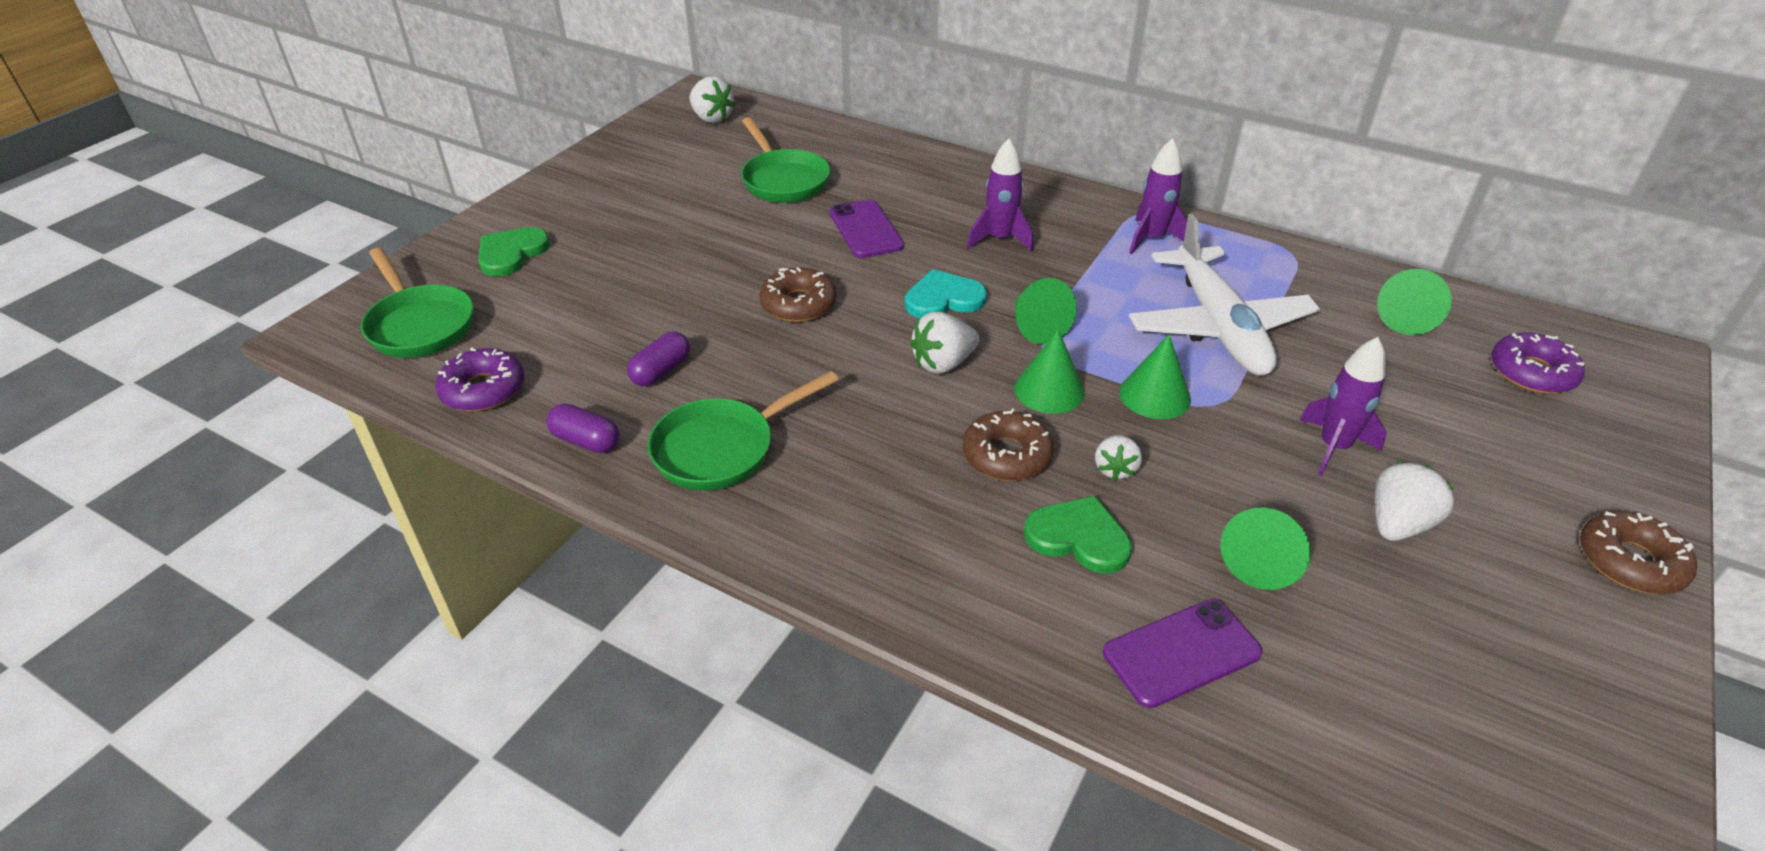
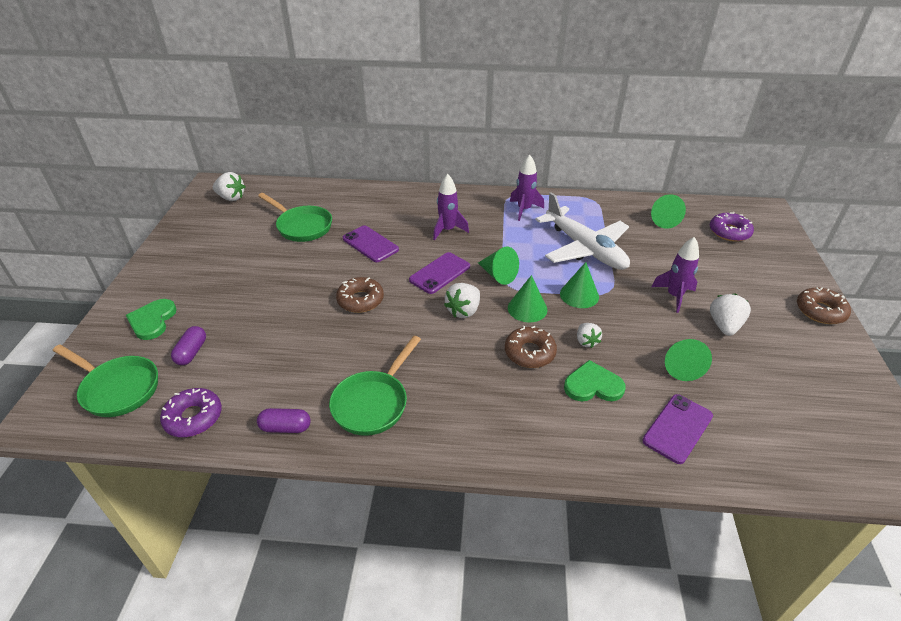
camera: 25 degrees left, 0 degrees up
(661, 371) = (304, 367): purple capsule -> purple capsule (192, 352)
(943, 299) = (440, 273): turquoise heart -> purple phone

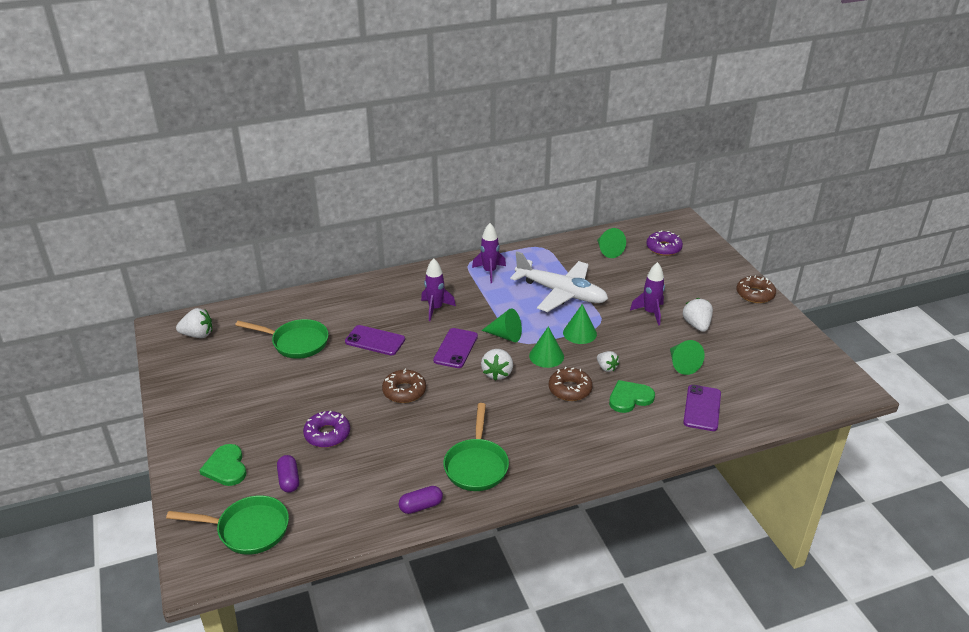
camera: 25 degrees left, 5 degrees down
(193, 417) = (337, 526): purple donut -> purple donut (327, 434)

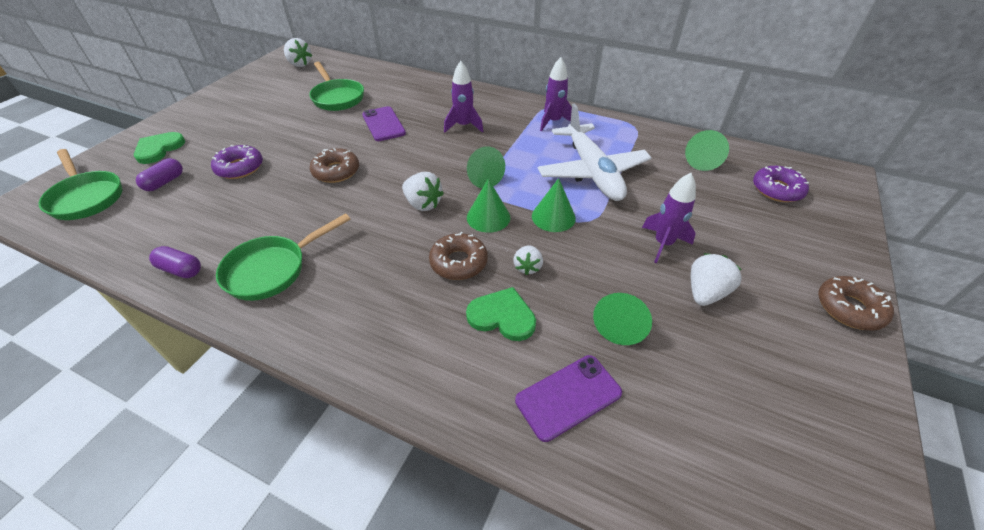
camera: 45 degrees right, 10 degrees up
(455, 348) = (427, 163): purple phone -> none
(497, 373) = (423, 204): white strawberry -> white strawberry turned 105 degrees counterclockwise

